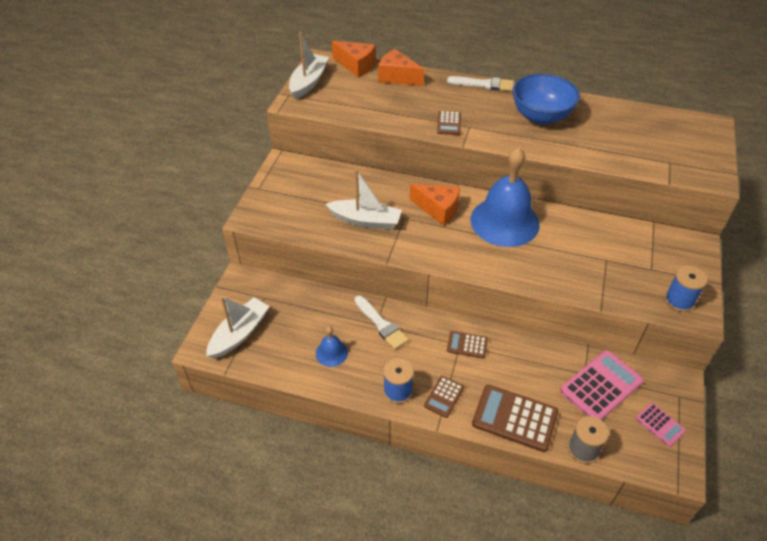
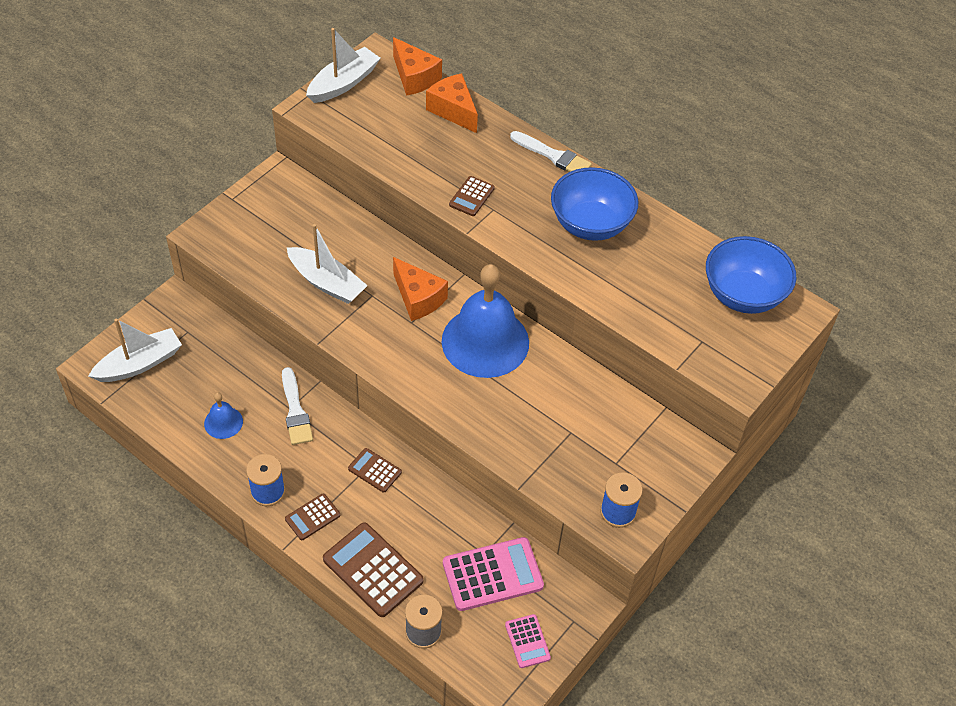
camera: 20 degrees right, 5 degrees up
(670, 127) = (743, 295): none -> blue bowl

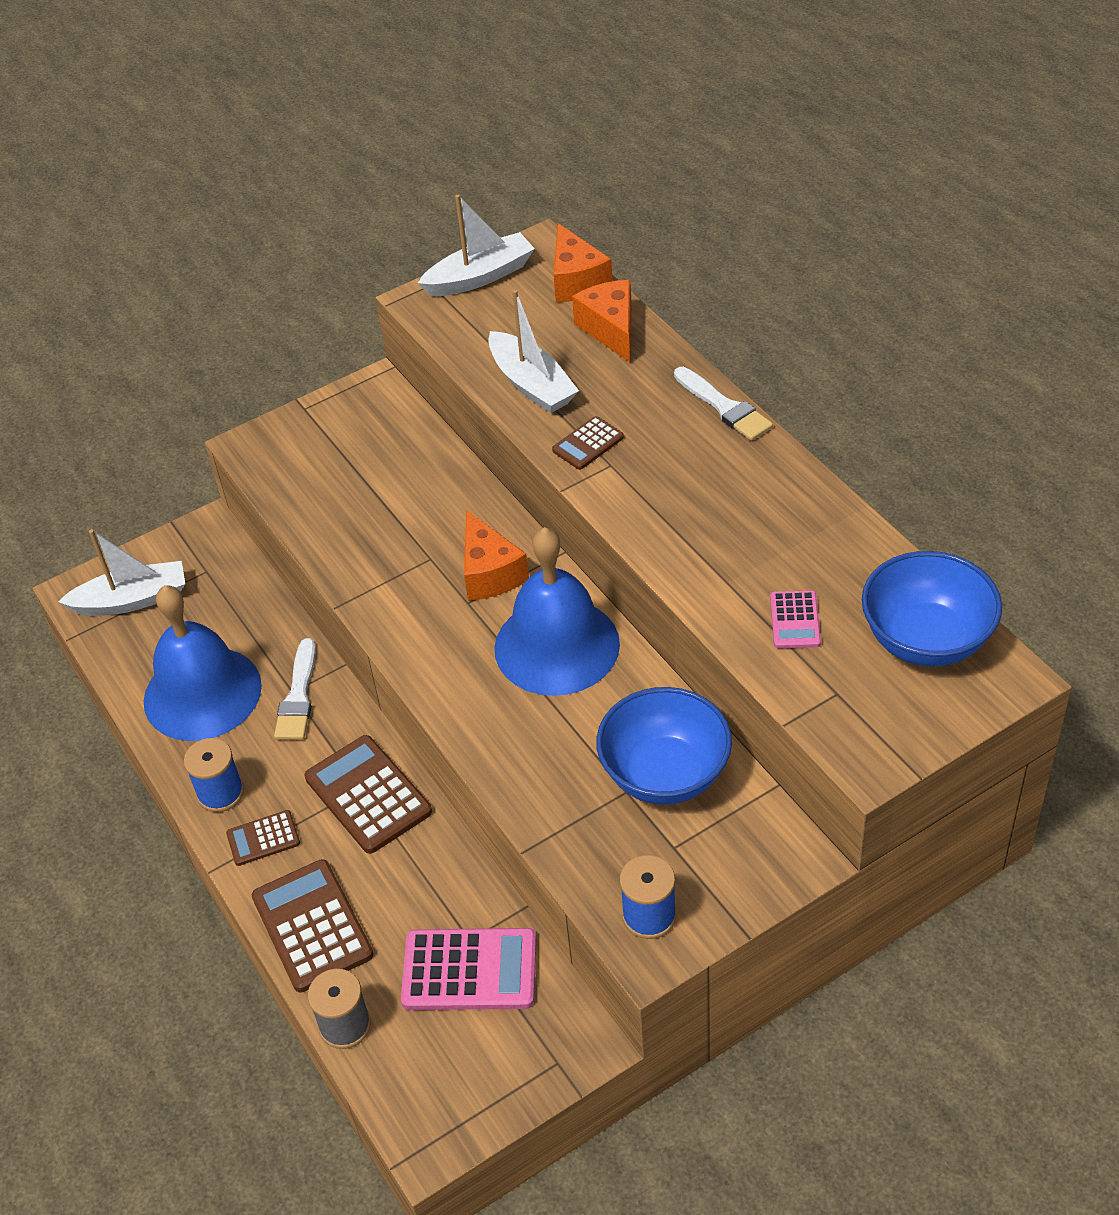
camera: 25 degrees right, 5 degrees down
(223, 422) = (202, 693): blue bell -> blue bell, size x2.27
(327, 283) = (378, 532): white boat -> white boat (532, 384)
(374, 470) = (368, 795): brown calculator -> brown calculator, size x1.85
(527, 641) = (481, 1074): pink calculator -> pink calculator (795, 620)
(590, 224) = (739, 506): blue bowl -> blue bowl (665, 774)

